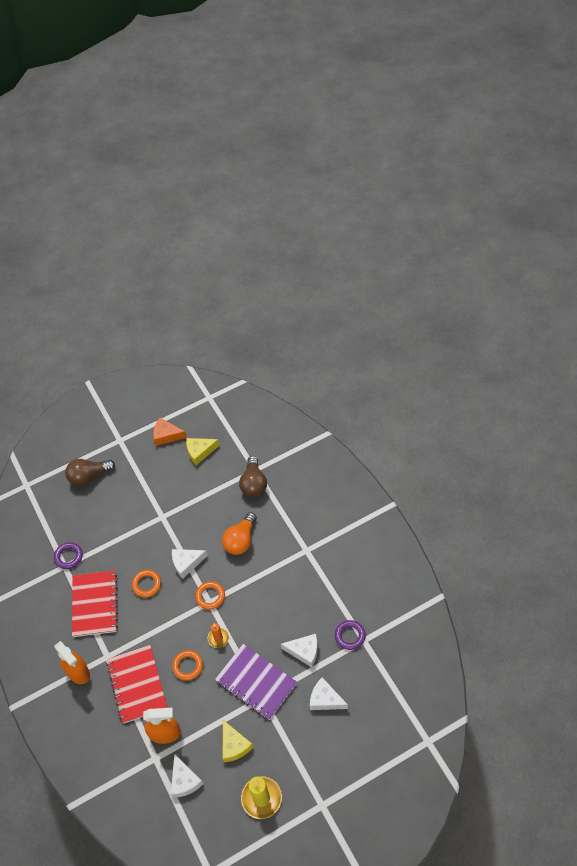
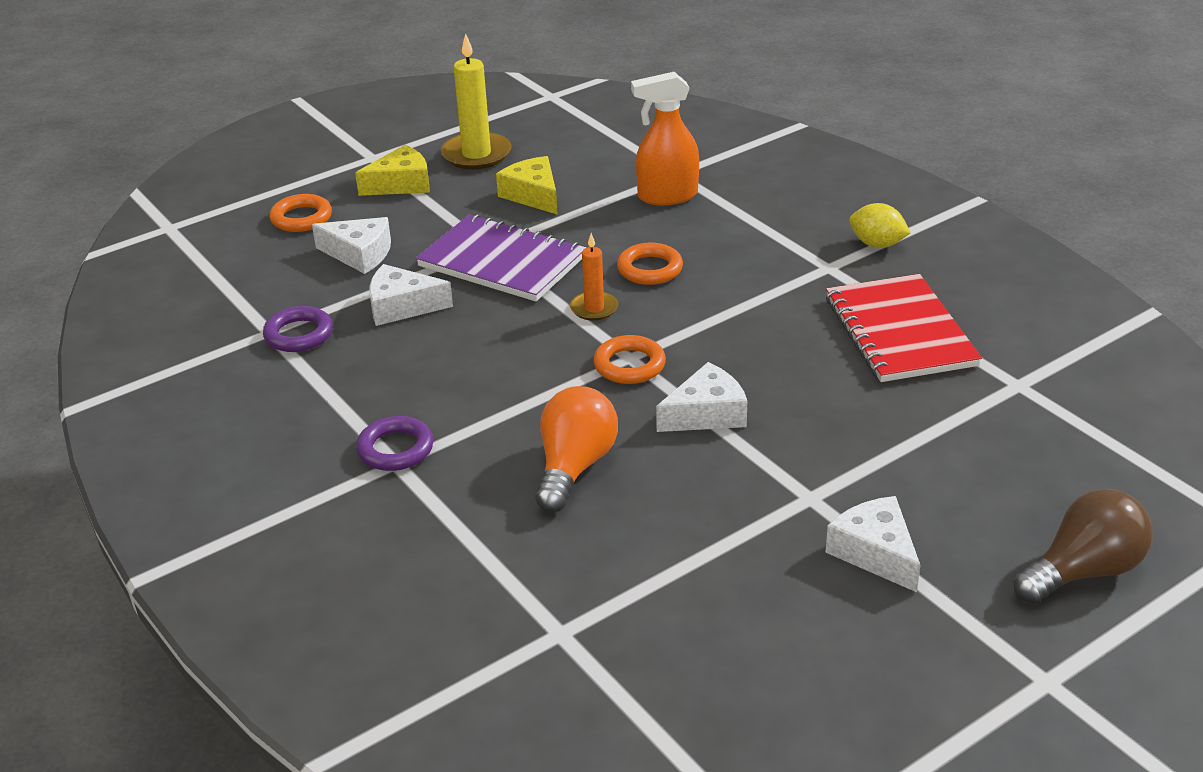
camera: 170 degrees right, 20 degrees down
(68, 557) = (1018, 400): purple ring -> purple ring (395, 449)
(78, 672) = (877, 244): orange spray bottle -> yellow lemon
(137, 684) = (746, 240): red notebook -> none
(146, 584) = (792, 371): orange ring -> orange ring (301, 218)
(166, 435) = (889, 710): orange cheese -> none
(184, 780) = (615, 158): white cheese -> white cheese (875, 553)
(200, 452) = (754, 668): yellow cheese -> yellow cheese (401, 184)
(254, 484) = (558, 594): brown light bulb -> none

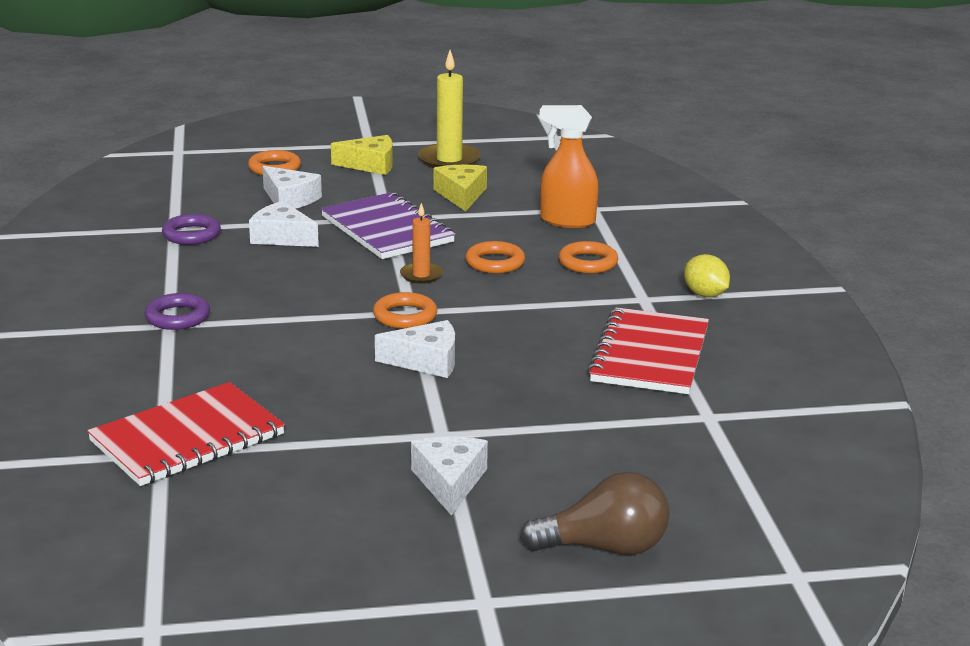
camera: 25 degrees right, 10 degrees down
(568, 603) = (187, 438): none -> red notebook
(574, 467) = (289, 363): orange light bulb -> none
(736, 241) = (588, 263): none -> orange ring

